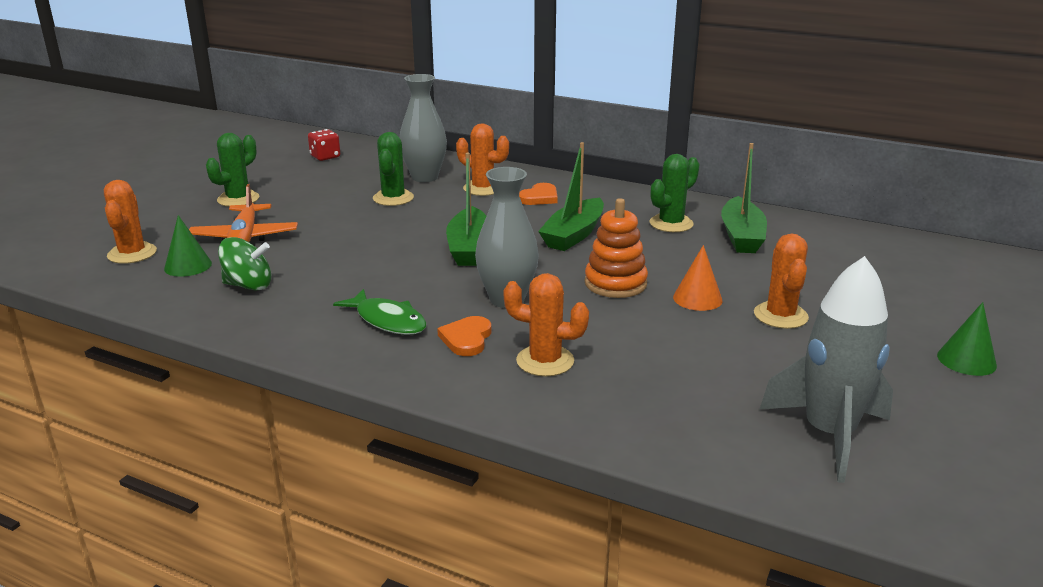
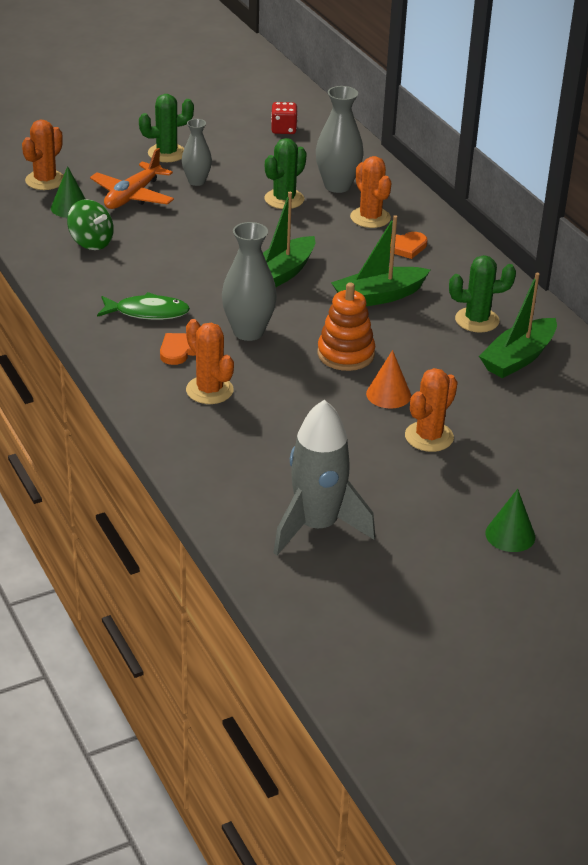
camera: 35 degrees right, 10 degrees up
(295, 209) = (196, 181): none -> grey vase
(388, 321) = (147, 312): green fish -> green fish turned 75 degrees counterclockwise

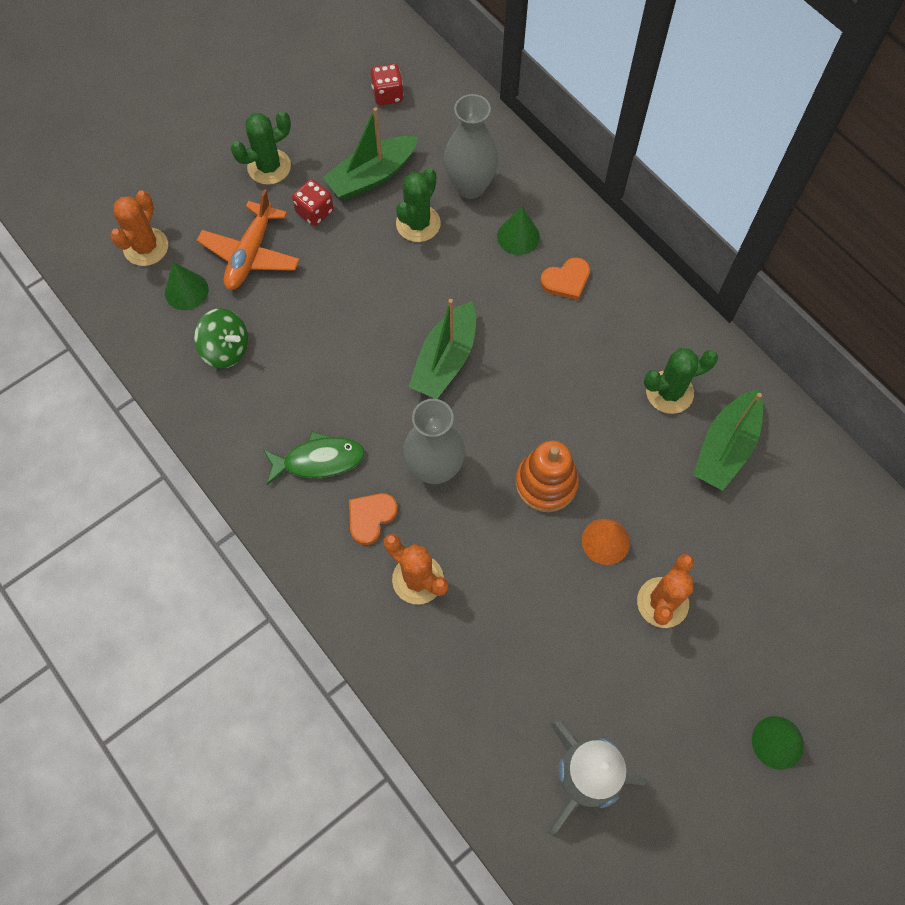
camera: 10 degrees left, 30 degrees up
(196, 181) = (314, 212): grey vase -> red dice
(370, 218) = (518, 236): orange cactus -> green cone
(378, 296) = (558, 375): green boat -> green boat (372, 176)

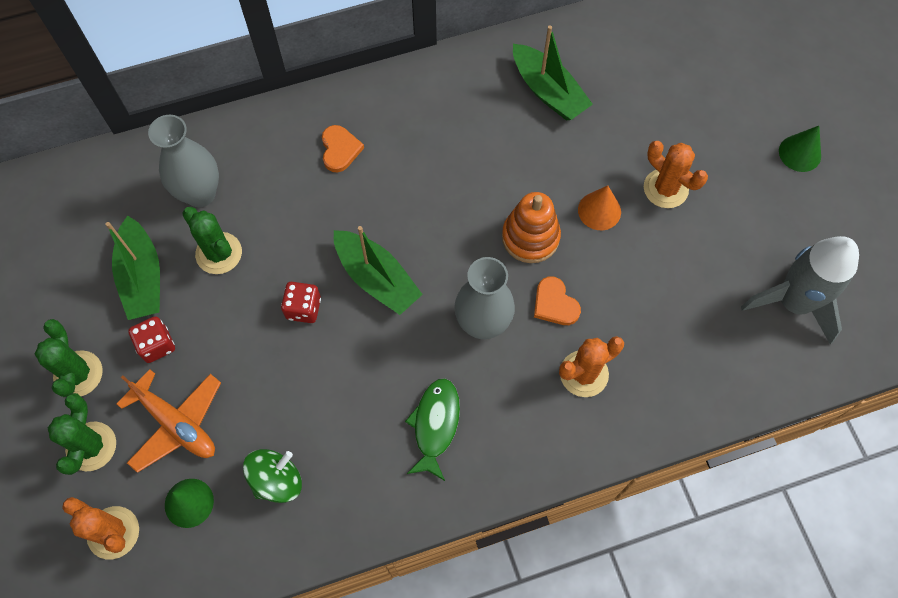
camera: 70 degrees left, 0 degrees up
(371, 517) = (510, 395): orange heart -> orange heart (555, 304)
(387, 95) = (52, 232): red dice -> red dice (303, 308)
(518, 236) = (275, 172): green cone -> none
(669, 392) = (482, 112): green cactus -> green cactus (91, 446)

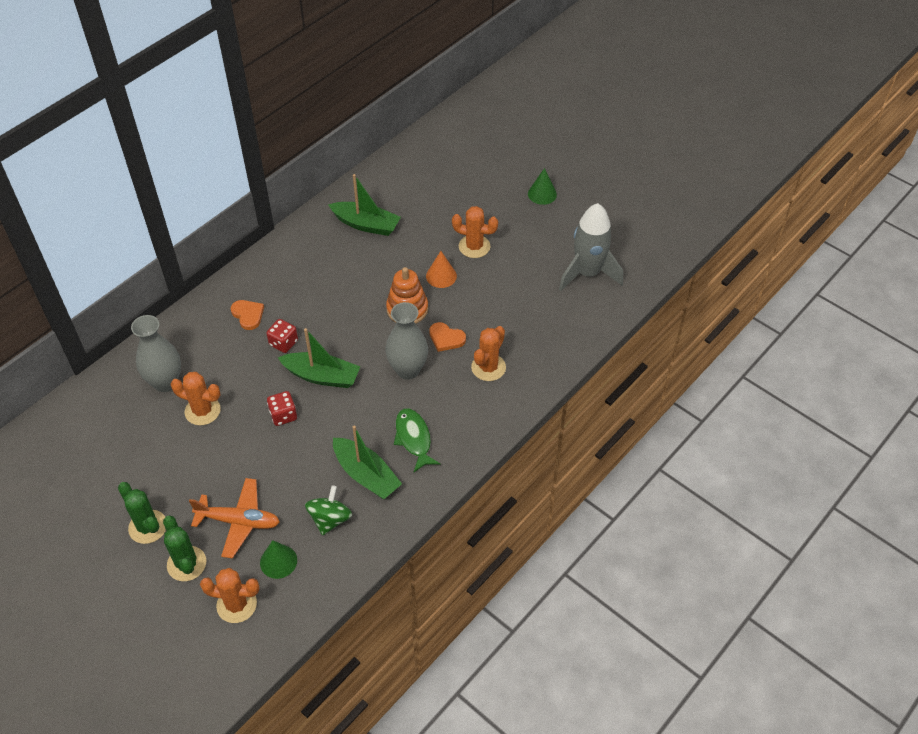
camera: 30 degrees left, 15 degrees down
(142, 277) = (156, 449): green boat -> green boat (366, 475)
(157, 345) = (194, 483): red dice -> red dice (283, 343)
(219, 253) = (202, 411): green cactus -> orange cactus

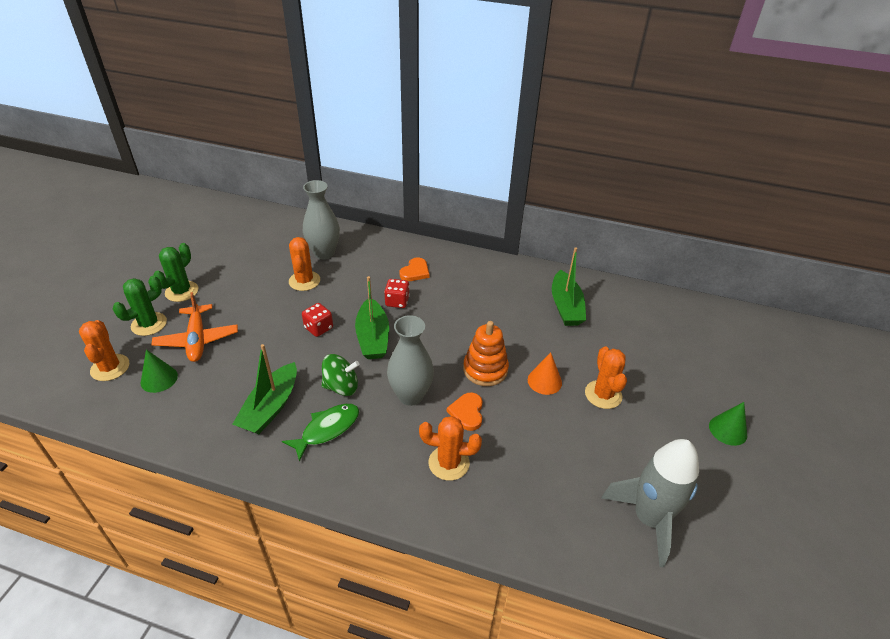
camera: 65 degrees right, 10 degrees down
(330, 519) = (212, 398): green spinning top -> green spinning top (341, 386)

